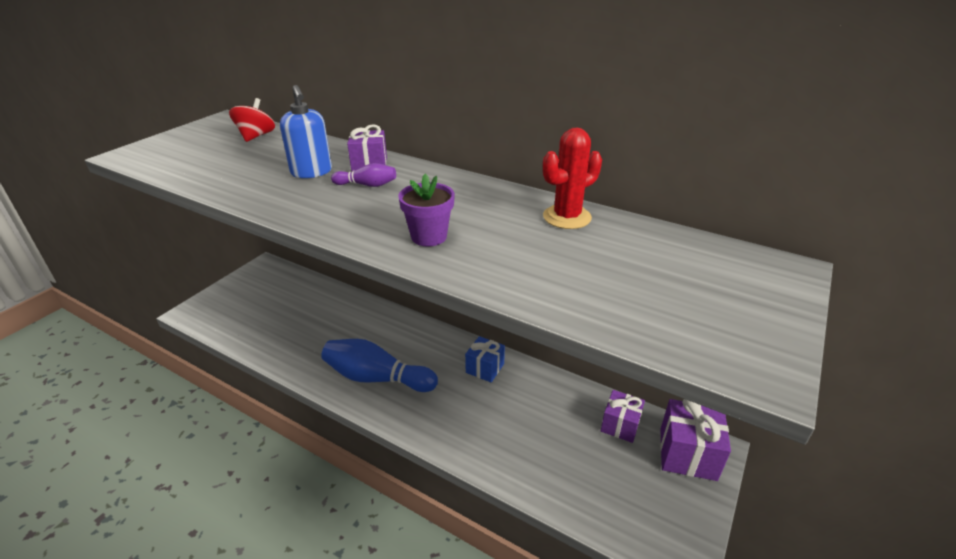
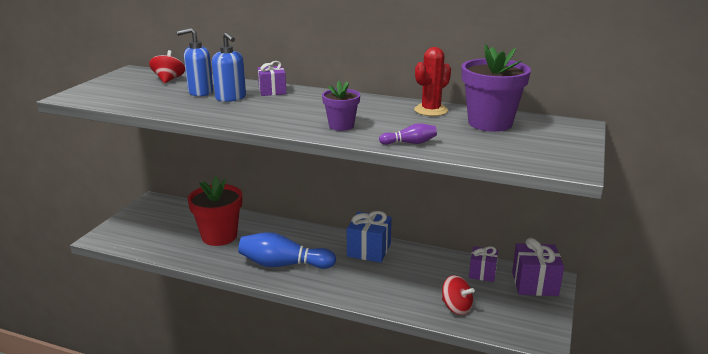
camera: 10 degrees left, 10 degrees down
(280, 159) = (200, 92): none -> blue soap dispenser
(318, 325) = (219, 236): none -> red flower pot
(367, 185) = (279, 102): purple bowling pin -> purple bowling pin (410, 143)
(485, 368) = (369, 250): blue gift -> blue gift, size x1.53
(573, 481) = (456, 307): none -> red spinning top
(647, 251) = (490, 123): none -> purple flower pot

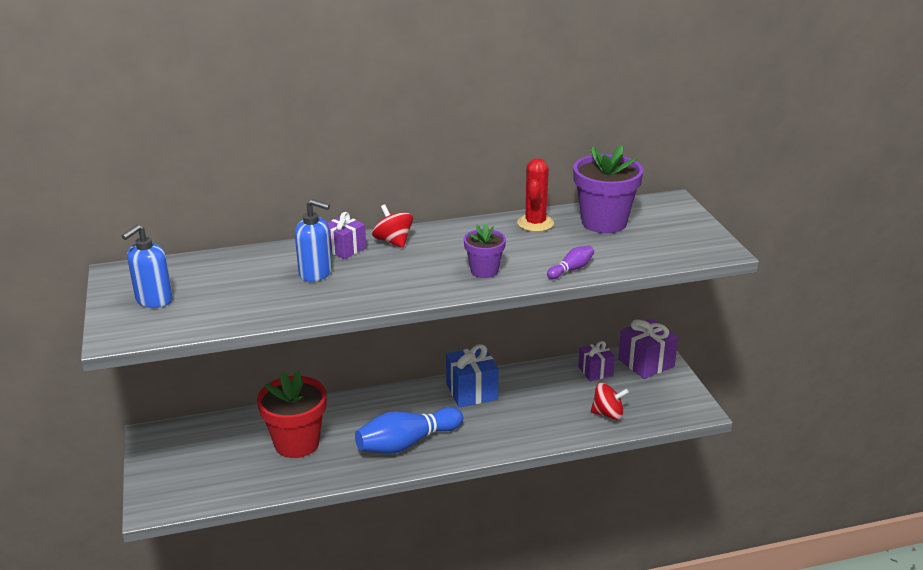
camera: 35 degrees left, 5 degrees up
(169, 80) = (194, 271): red spinning top -> red spinning top (393, 241)
(200, 92) = (267, 277): blue soap dispenser -> blue soap dispenser (154, 300)

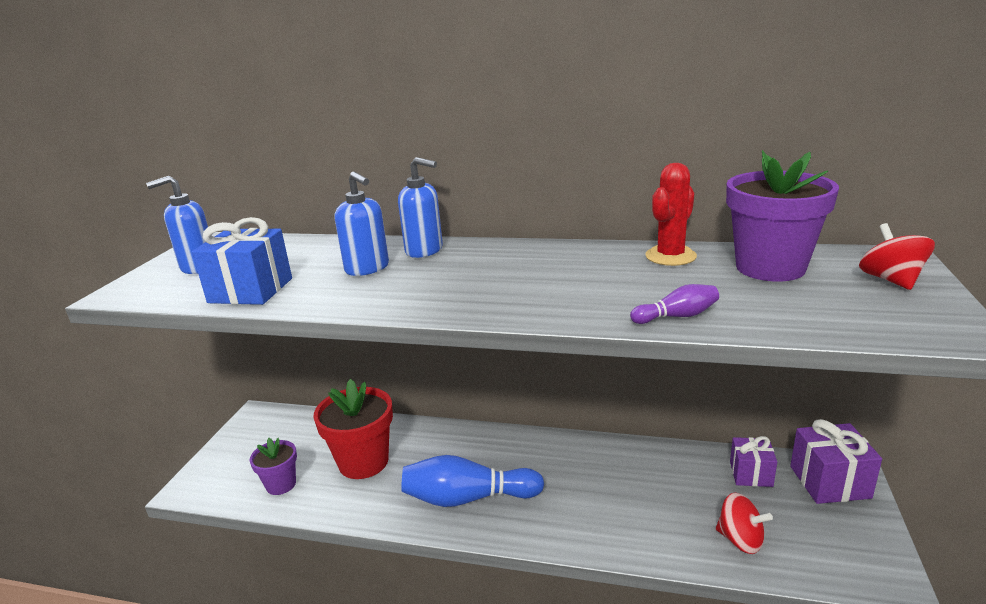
camera: 30 degrees right, 5 degrees down
(345, 249) = (424, 250): purple gift -> blue soap dispenser
(393, 241) = (482, 251): red spinning top -> red spinning top (891, 280)
(472, 391) = (581, 457): blue gift -> blue gift (251, 290)
(484, 271) = (554, 297): purple flower pot -> purple flower pot (281, 484)

